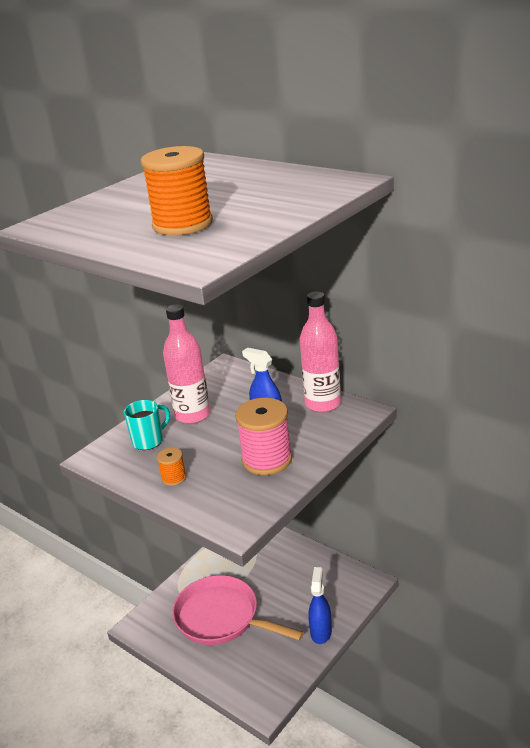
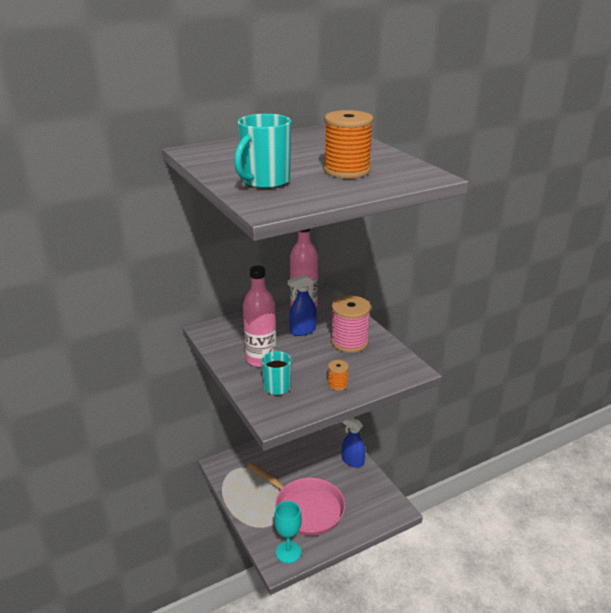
camera: 70 degrees left, 0 degrees up
(116, 205) = (264, 182): none -> turquoise mug
(155, 627) = (288, 552): none -> turquoise goblet
(221, 617) = (305, 508): pink pan -> pink pan turned 105 degrees counterclockwise

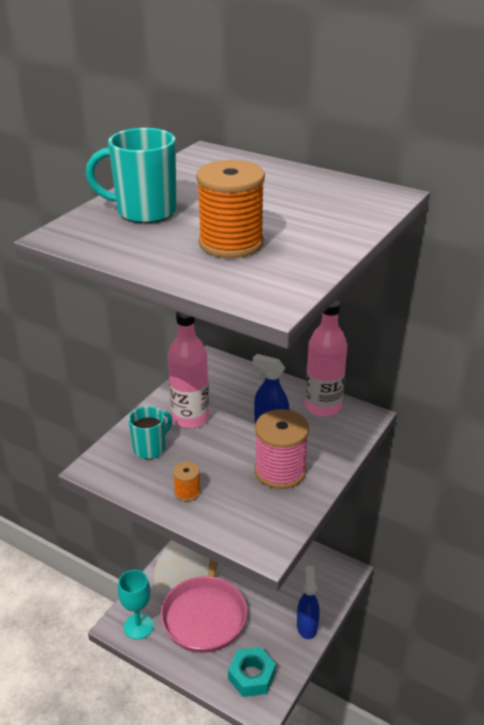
camera: 60 degrees right, 5 degrees up
(372, 505) = (251, 676): none -> turquoise nut

